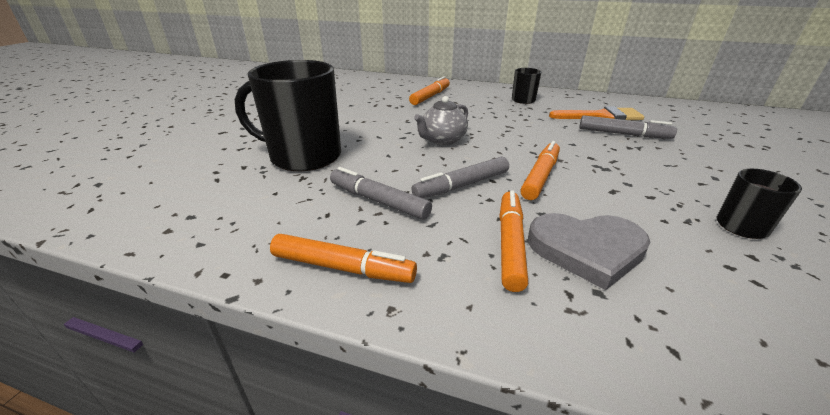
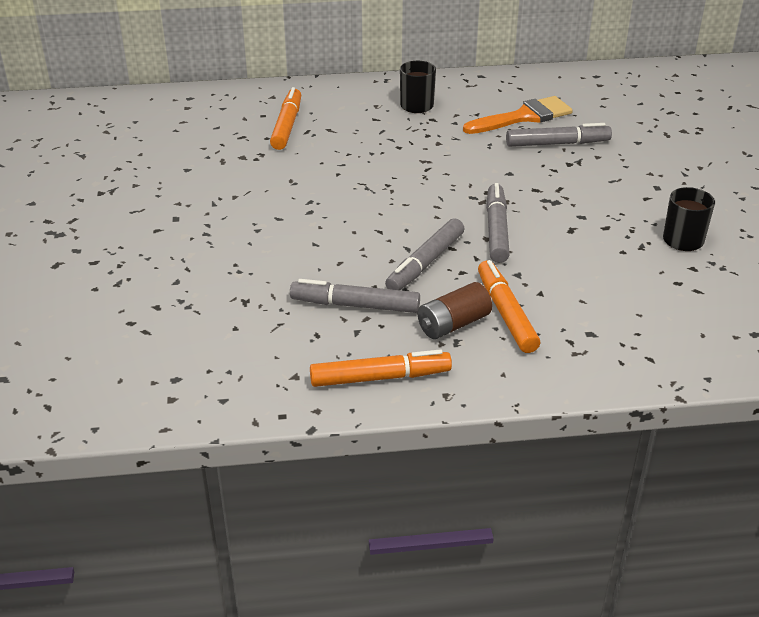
camera: 25 degrees left, 5 degrees up
(303, 156) = (215, 273): black mug -> none
(442, 140) = (361, 204): grey teapot -> none
(450, 239) = (453, 324): none -> brown battery
(540, 176) = (496, 230): orange marker -> grey marker
(586, 250) = (569, 300): grey heart -> none

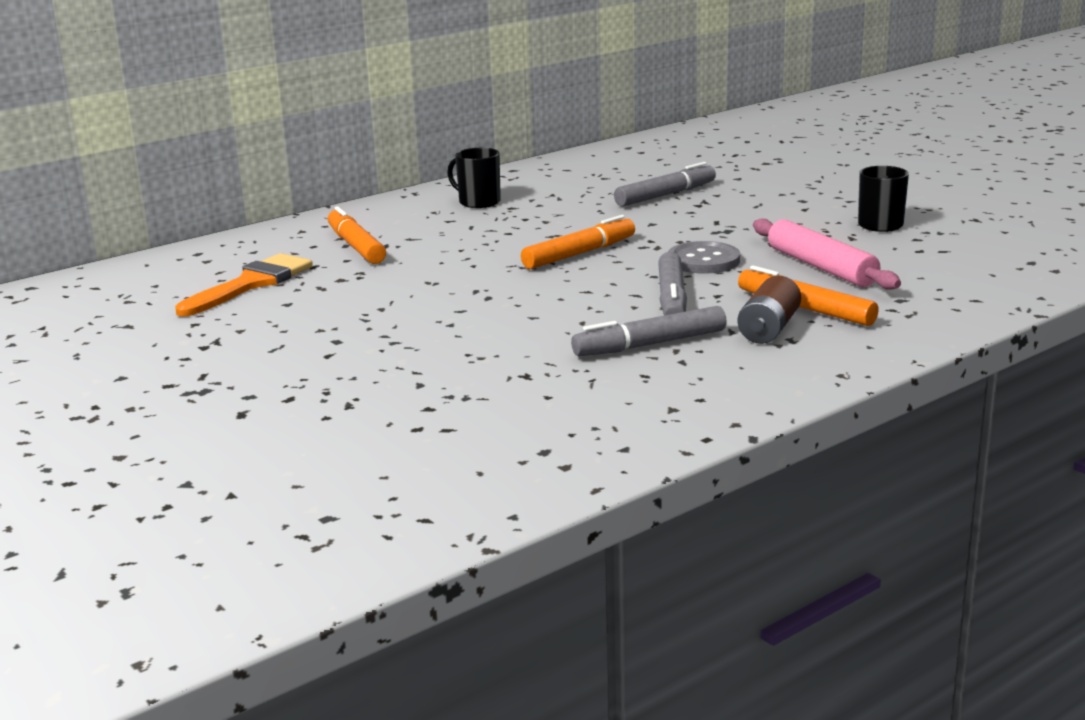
camera: 30 degrees left, 15 degrees down
(380, 377) = (760, 383): orange marker -> orange marker (579, 254)
(496, 230) = (703, 261): grey marker -> grey button
(523, 117) = (603, 186): orange brush -> orange brush (251, 284)
(575, 271) = (821, 267): none -> pink rolling pin

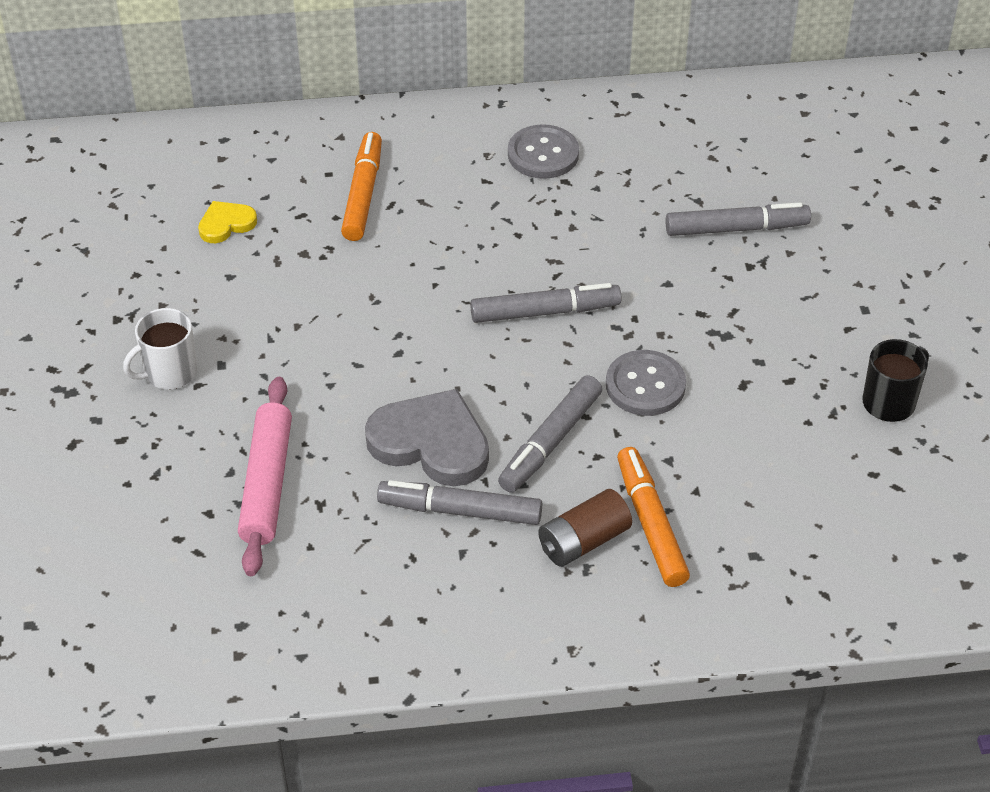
camera: 30 degrees right, 25 degrees up
(251, 284) = (226, 224): orange brush -> yellow heart
(292, 356) = (169, 372): none -> white mug
(478, 202) = (543, 154): black mug -> grey button
(577, 324) = (431, 443): none -> grey heart
(579, 254) = (545, 312): orange marker -> grey marker
(821, 267) = (743, 456): pink rolling pin -> pink rolling pin (267, 483)

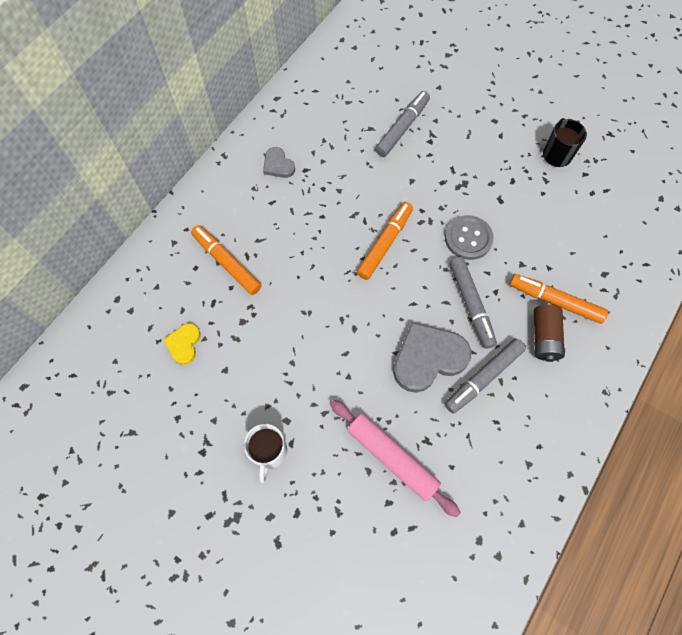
camera: 50 degrees left, 20 degrees up
(543, 154) = (278, 165): grey button -> grey heart
(545, 312) = (385, 244): grey marker -> orange marker

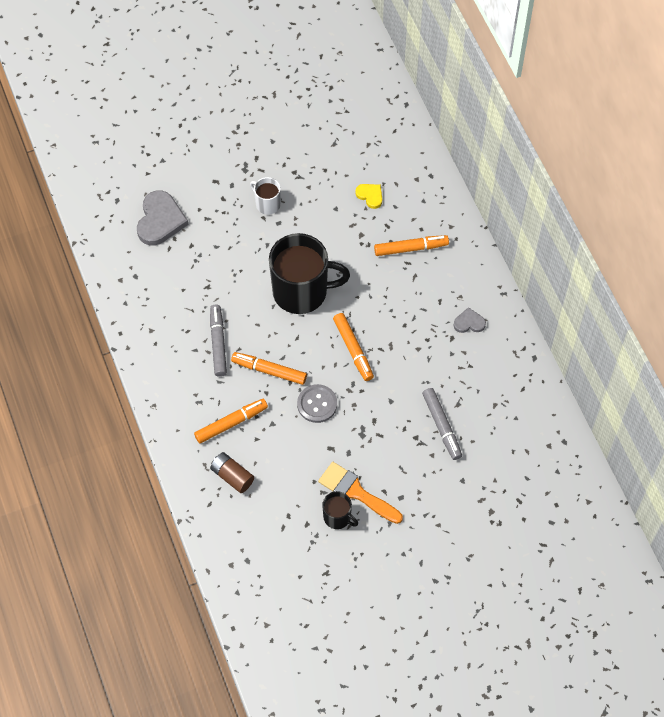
camera: 125 degrees right, 5 degrees down
(356, 335) = (302, 291): none -> black mug
(392, 458) = (213, 262): pink rolling pin -> none
(428, 358) = (255, 321): grey heart -> grey heart (160, 220)
(471, 305) = (269, 371): grey marker -> orange marker
(522, 155) = (355, 492): none -> orange brush
(544, 337) = (213, 397): brown battery -> brown battery (232, 476)

